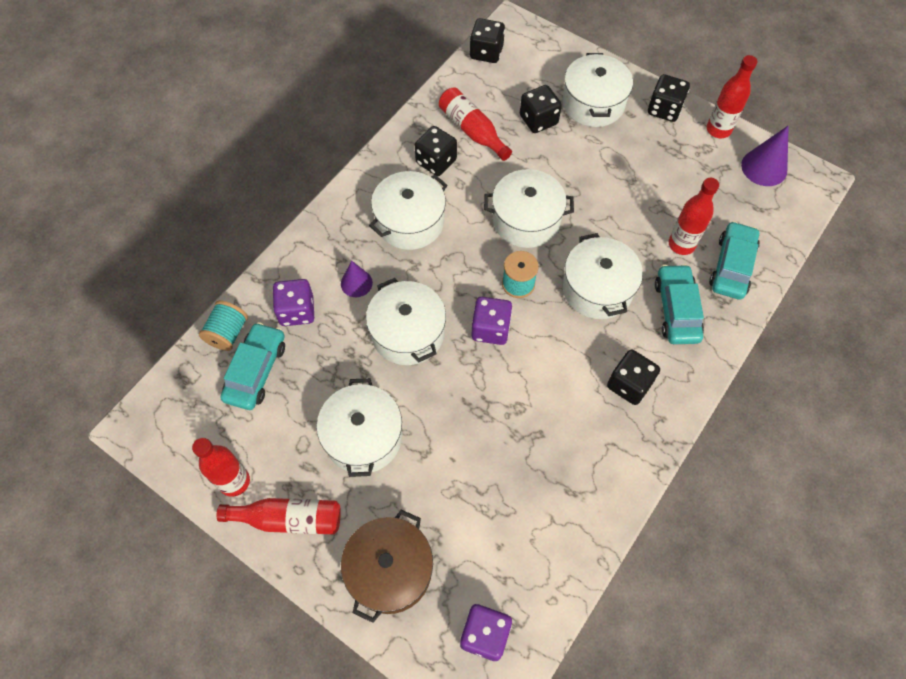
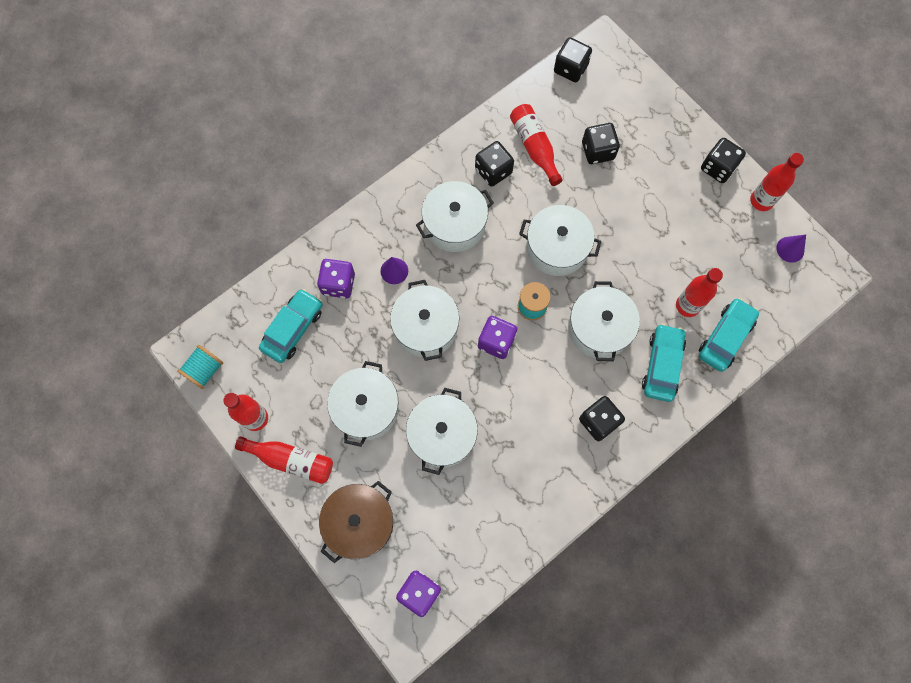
camera: 15 degrees right, 10 degrees up
(228, 333) = (277, 289): turquoise spool -> turquoise spool (205, 370)
(593, 103) = (653, 146): white pot -> white pot (442, 435)
(764, 167) = (790, 249): purple cone -> purple cone, size x0.65

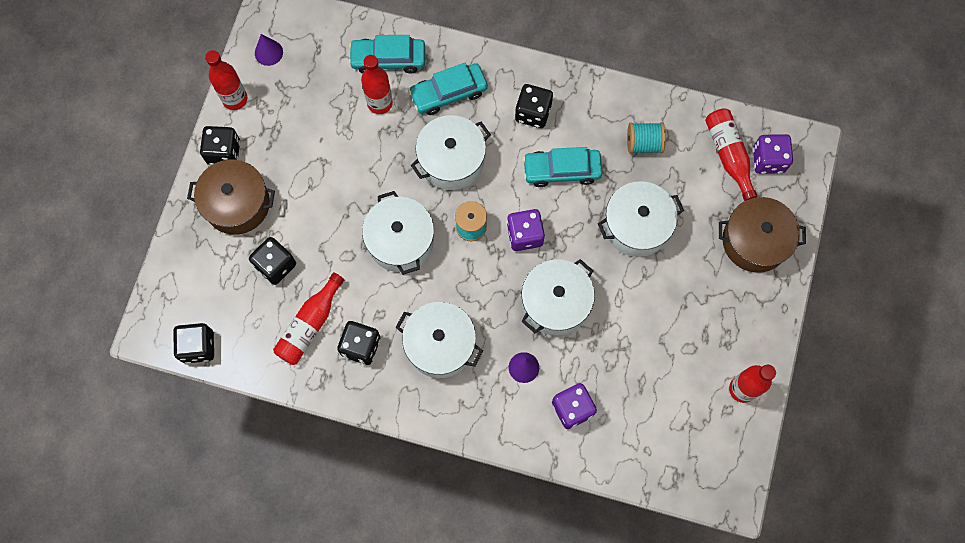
camera: 125 degrees left, 0 degrees up
(205, 370) = (737, 468): turquoise spool -> turquoise spool (643, 143)
(291, 460) = (751, 332): red bottle -> red bottle (728, 155)
(293, 329) = (642, 418): turquoise car -> turquoise car (561, 170)
(366, 408) = (662, 302): white pot -> none
(667, 153) = (237, 204): none -> brown pot

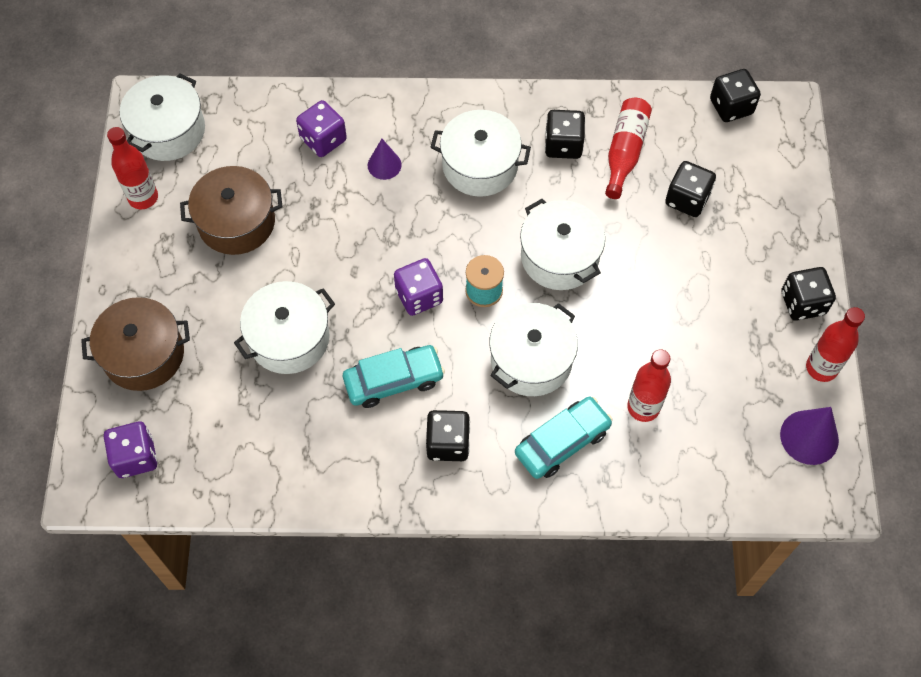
camera: 165 degrees right, 10 degrees down
(237, 204) = (759, 251): brown pot -> brown pot (236, 222)
(268, 52) = (809, 437): purple cone -> purple cone, size x1.54
(388, 59) = (655, 467): turquoise car -> none
(555, 303) = (365, 234): white pot -> white pot (168, 131)
(643, 143) = (298, 439): turquoise spool -> none
(728, 155) = (187, 451): red bottle -> none

